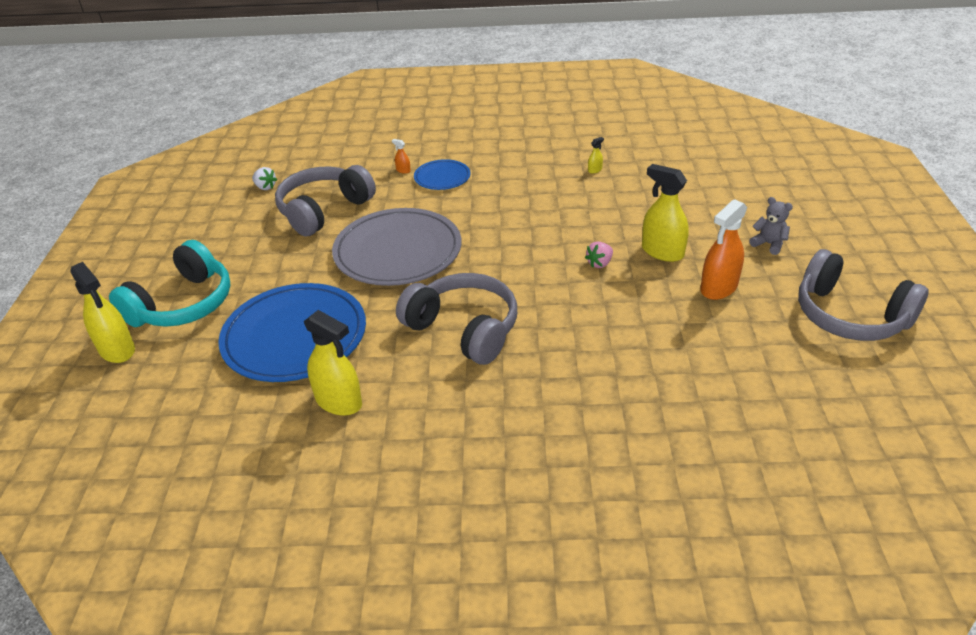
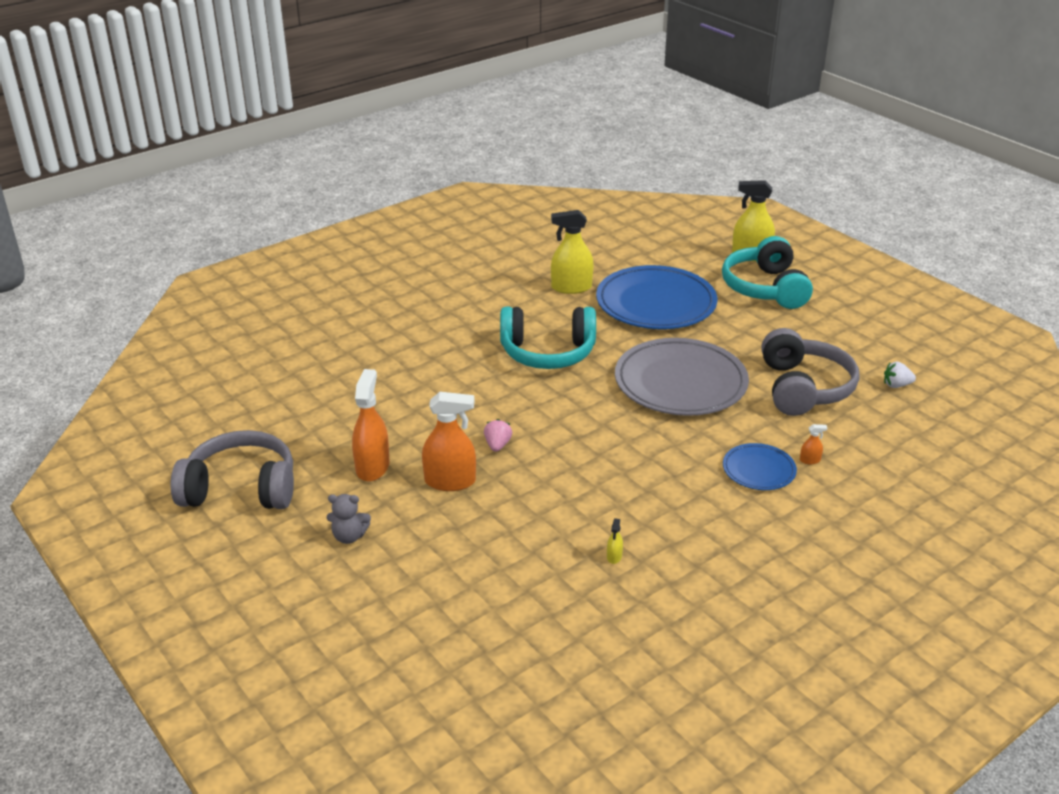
camera: 140 degrees right, 5 degrees down
(464, 329) = (547, 352): grey headphones -> turquoise headphones
(662, 252) = (450, 481): yellow spray bottle -> orange spray bottle

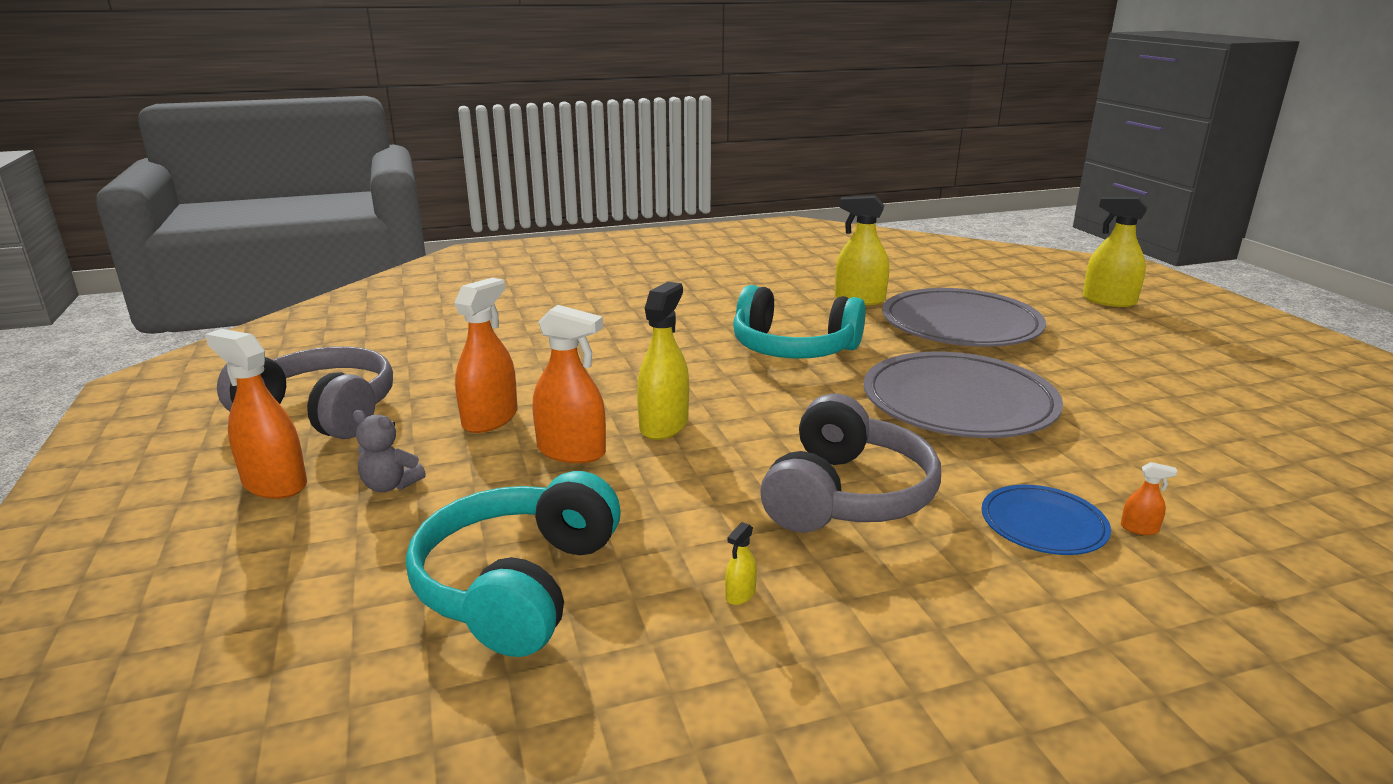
camera: 20 degrees right, 10 degrees down
(268, 554) = (274, 484): none -> orange spray bottle
(497, 445) = (664, 425): pink strawberry -> yellow spray bottle
(656, 303) = (960, 325): blue plate -> grey plate
(765, 288) = (1120, 331): turquoise headphones -> turquoise headphones (518, 585)
(803, 388) = (1150, 438): grey headphones -> grey headphones (846, 495)
(896, 385) = (1316, 459): white strawberry -> none

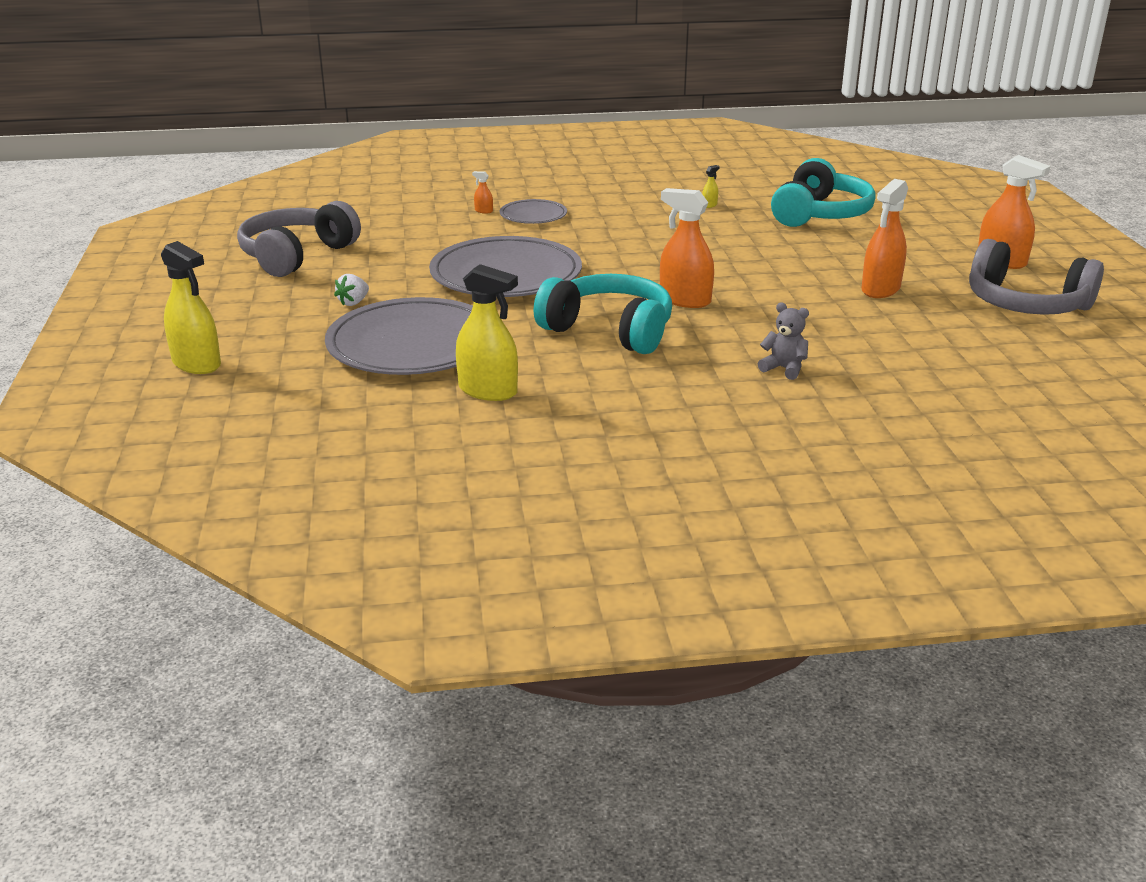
camera: 170 degrees left, 5 degrees up
(390, 485) = (922, 255): grey teddy bear -> grey teddy bear (784, 369)
(571, 451) = (809, 265): orange spray bottle -> orange spray bottle (685, 300)
(664, 425) = (743, 276): yellow spray bottle -> none
(846, 495) = (633, 233): grey headphones -> grey headphones (297, 256)
(1043, 525) = (533, 215): blue plate -> grey plate
(1075, 357) = (353, 302): none -> white strawberry

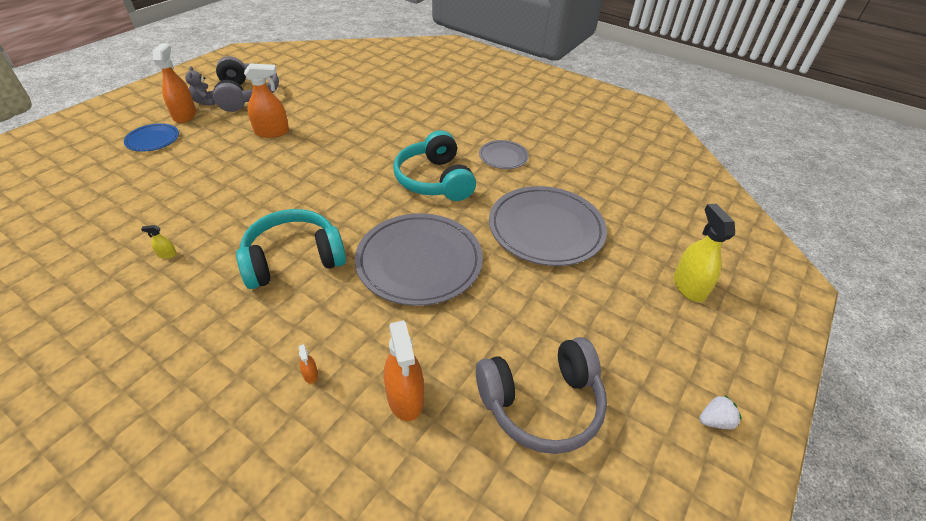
camera: 140 degrees left, 15 degrees up
(353, 302) = (547, 294): white strawberry -> white strawberry (715, 421)
(488, 391) = (540, 177): yellow spray bottle -> none
(533, 215) = (289, 333): grey plate -> grey plate (503, 157)
(685, 300) = (364, 178): orange spray bottle -> orange spray bottle (405, 397)
(784, 369) = (402, 122): grey teddy bear -> grey teddy bear (205, 102)
(820, 214) = (145, 198): turquoise headphones -> turquoise headphones (293, 259)
(950, 237) = (153, 140): none -> blue plate

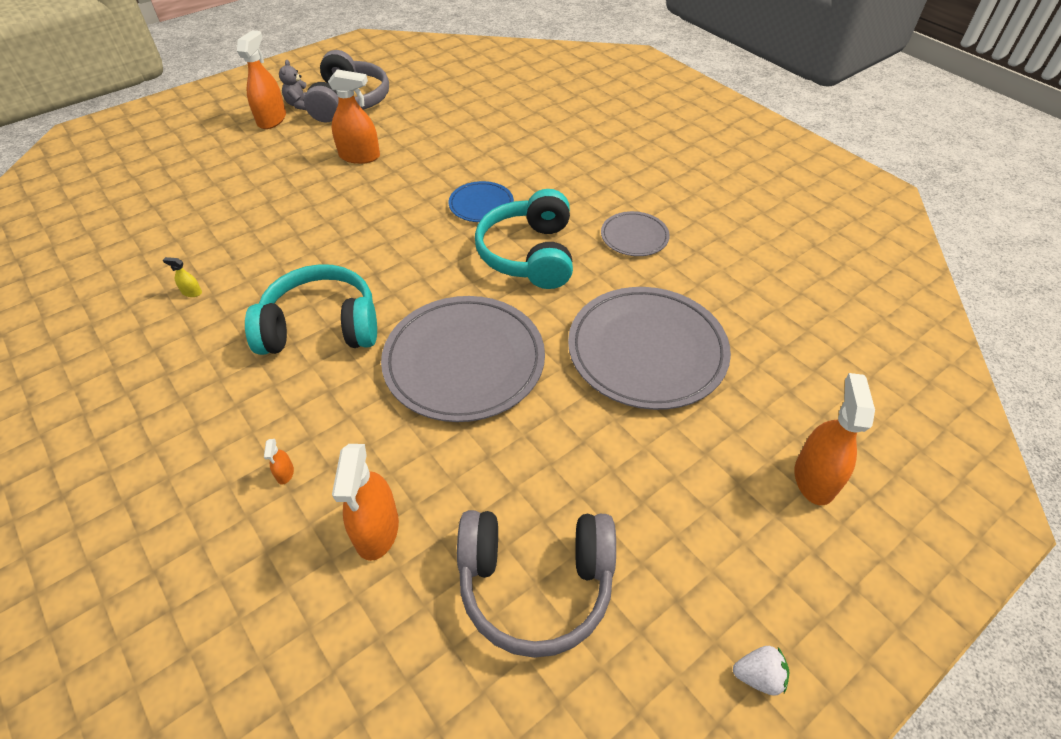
camera: 20 degrees right, 5 degrees up
(153, 140) = (227, 146): blue plate -> blue plate (481, 205)
(688, 286) = (814, 478): yellow spray bottle -> orange spray bottle

